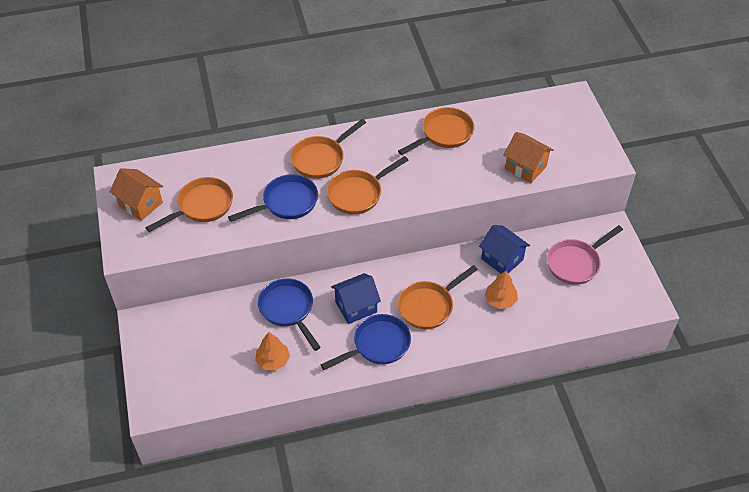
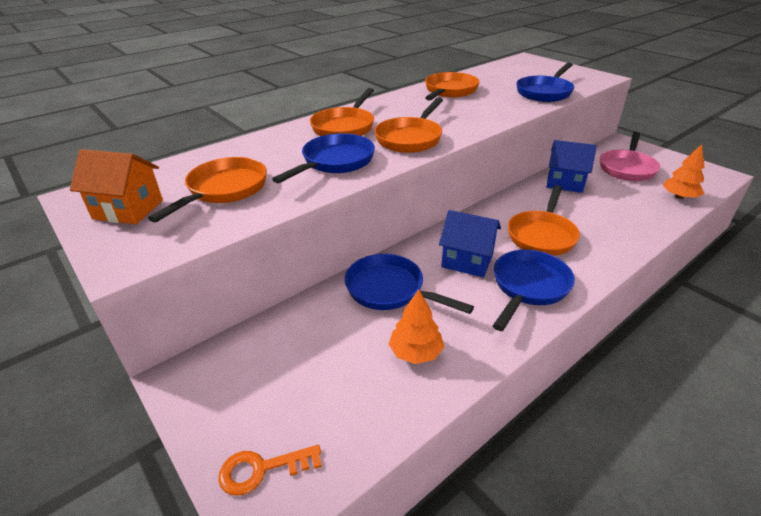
camera: 25 degrees left, 15 degrees down
(160, 390) = (262, 469): none -> orange key
(356, 307) = (467, 261): blue house -> blue house turned 75 degrees clockwise
(500, 300) = (601, 209): orange tree -> orange tree (679, 197)
(525, 167) = (545, 92): orange house -> blue pan

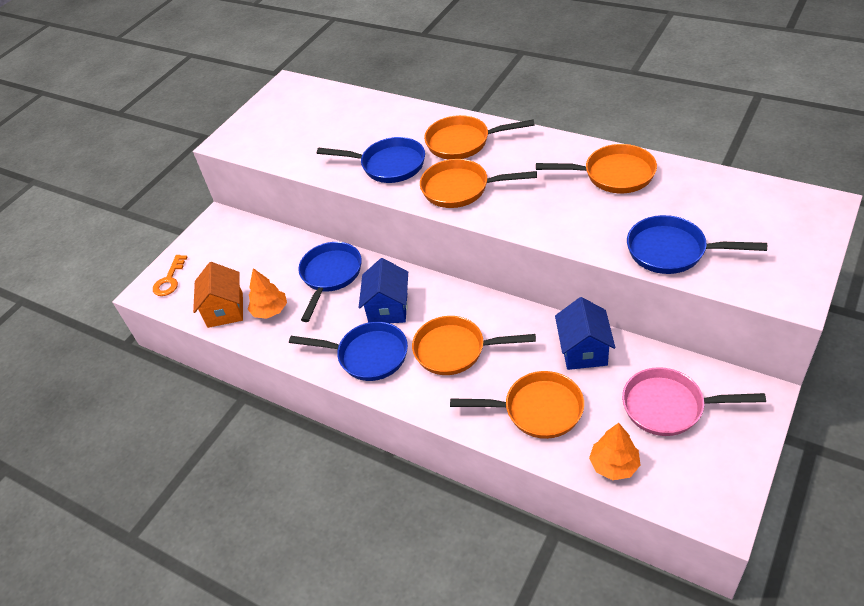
camera: 75 degrees right, 10 degrees up
(128, 209) = (279, 111): orange house -> orange house (225, 310)
(224, 190) = (319, 135): orange pan -> orange pan (537, 410)
(262, 469) = (169, 280): orange key -> orange key turned 135 degrees counterclockwise

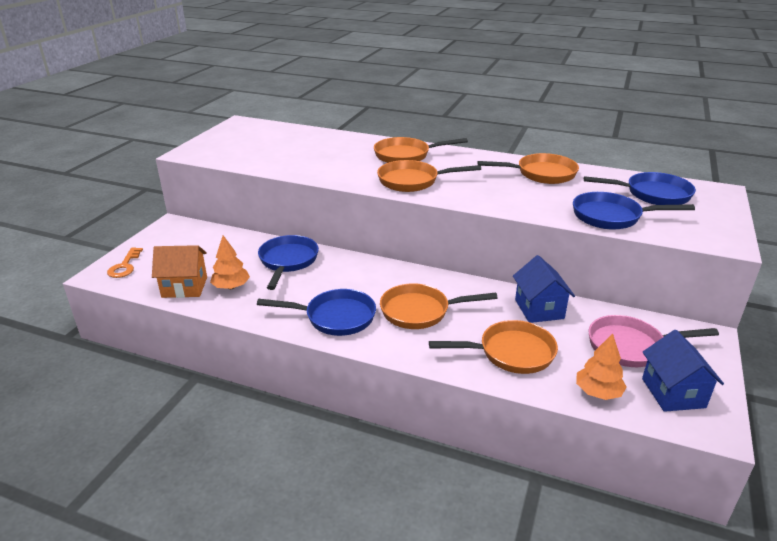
camera: 15 degrees left, 15 degrees down
(225, 310) = (184, 287): orange house -> orange house turned 75 degrees counterclockwise
(388, 165) = (343, 167): blue pan -> blue pan (652, 194)
(388, 308) = (348, 283): blue house -> blue house (673, 393)

